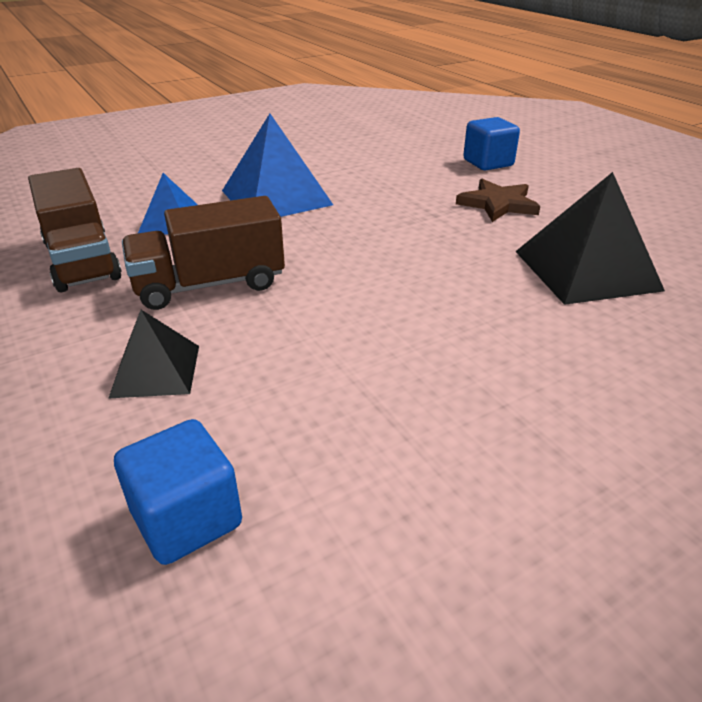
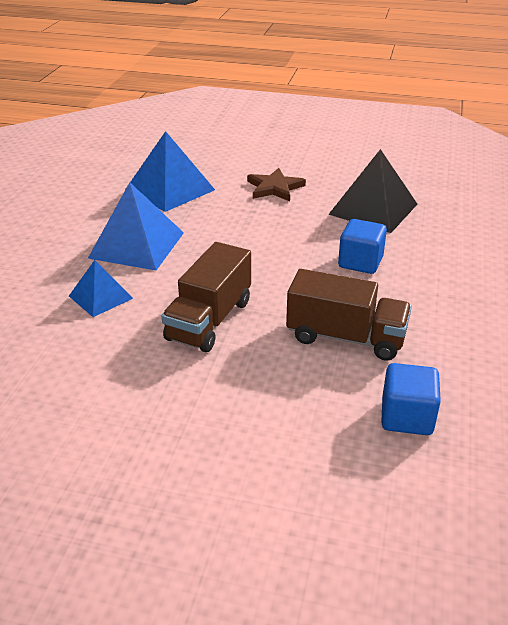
camera: 45 degrees left, 0 degrees up
(82, 261) = (95, 354): brown truck -> brown truck (345, 337)
(156, 371) = (274, 377): black pyramid -> none
(389, 168) = (170, 189): none -> blue pyramid
(488, 163) = (223, 160): blue cube -> blue cube (360, 262)

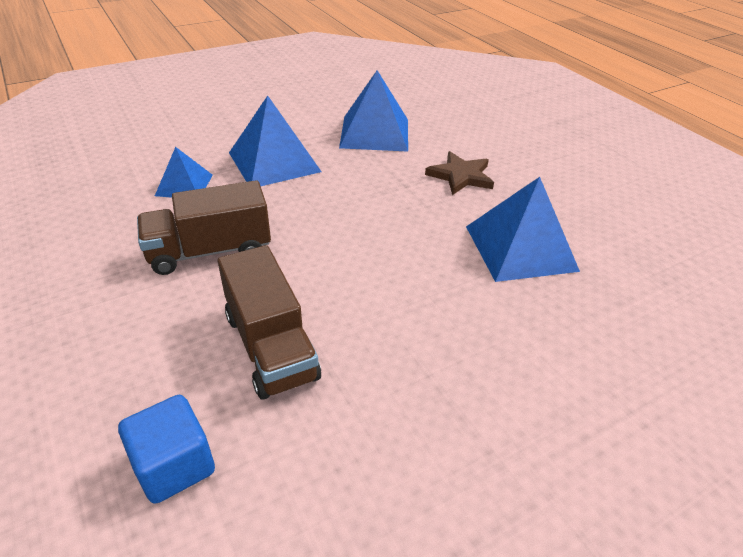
camera: 45 degrees right, 5 degrees up
(360, 262) = (412, 289): blue cube -> none
(373, 209) = (520, 248): black pyramid -> blue pyramid

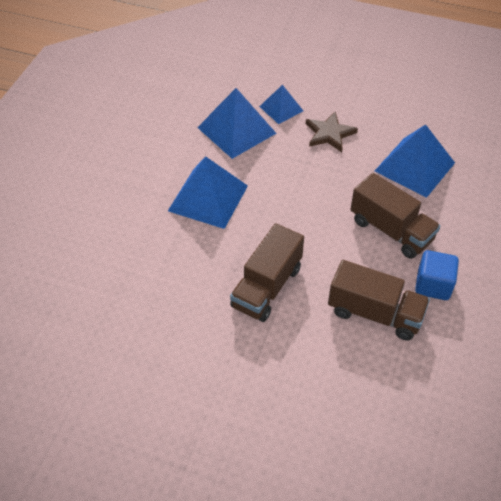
camera: 40 degrees left, 10 degrees up
(174, 465) = (413, 396): blue cube -> blue cube (433, 285)
(184, 185) = (179, 256): blue pyramid -> blue pyramid (281, 108)
(407, 285) = (391, 230): none -> brown truck

